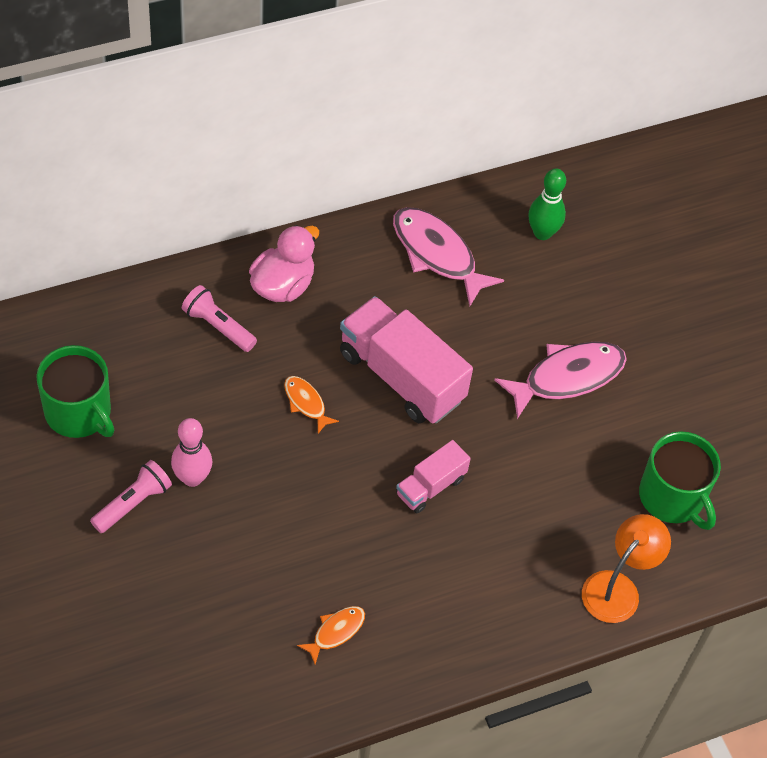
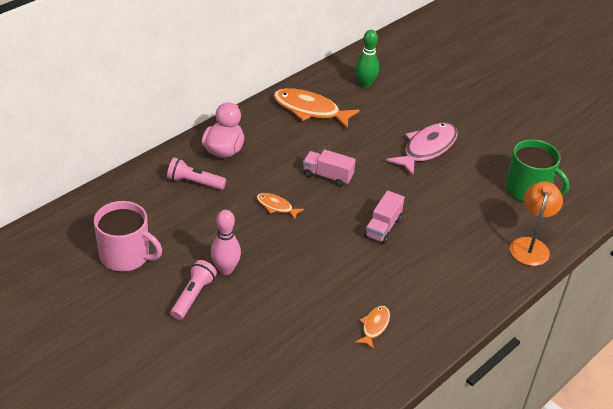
camera: 20 degrees left, 15 degrees down
(79, 412) = (126, 256): green mug -> pink mug
(401, 376) = (327, 176): pink truck -> pink truck, size x0.53
(437, 254) = (310, 110): pink fish -> orange fish

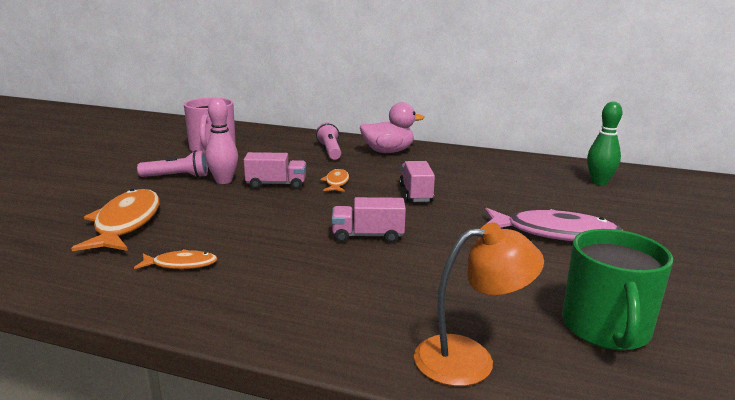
camera: 65 degrees right, 20 degrees down
(256, 241) = (276, 184): none -> pink truck
(310, 110) = (505, 168): orange fish -> orange fish (126, 223)

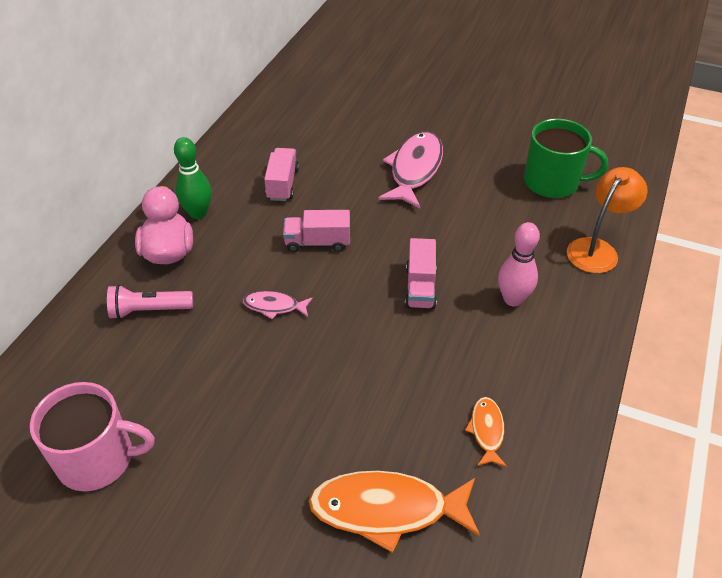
camera: 85 degrees left, 25 degrees up
(177, 177) = (224, 485): pink flashlight -> none
(223, 181) = (251, 424): pink bowling pin -> pink bowling pin (513, 299)
(276, 184) = (272, 365): pink truck -> pink truck (282, 184)
(336, 182) = (274, 306): orange fish -> pink fish
(470, 358) = (597, 249): orange lamp -> orange lamp turned 45 degrees clockwise
(599, 182) = (302, 115): green bowling pin -> green bowling pin (198, 213)

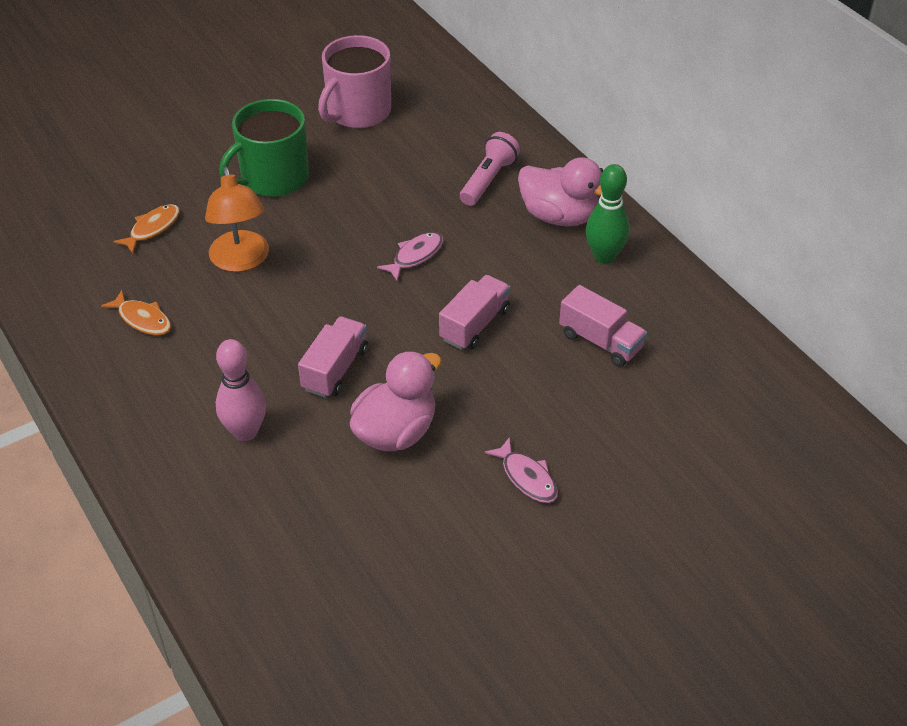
camera: 125 degrees right, 0 degrees up
(387, 509) = (152, 228): orange fish -> orange fish, size x0.51
(414, 170) = (527, 477): pink fish -> pink fish, size x0.51
(420, 287) = (335, 369): pink truck -> pink truck turned 75 degrees clockwise
(439, 233) = (395, 432): none -> pink duck
(553, 182) = (375, 612): green mug -> green mug (273, 178)
(597, 249) = (229, 564): orange lamp -> orange lamp (241, 261)

